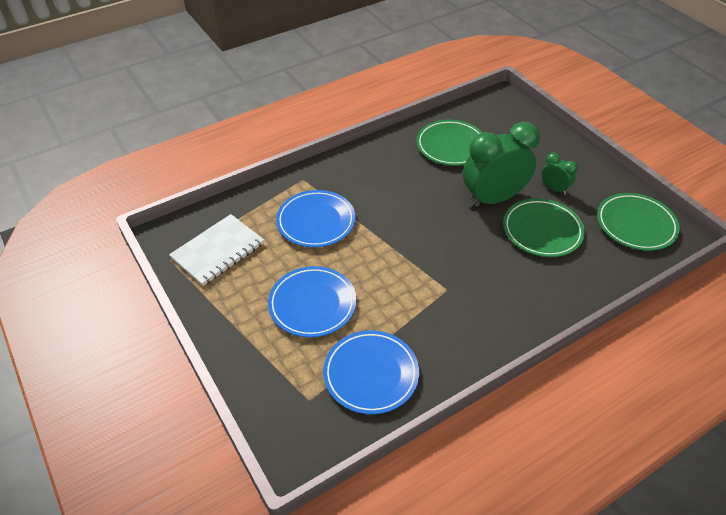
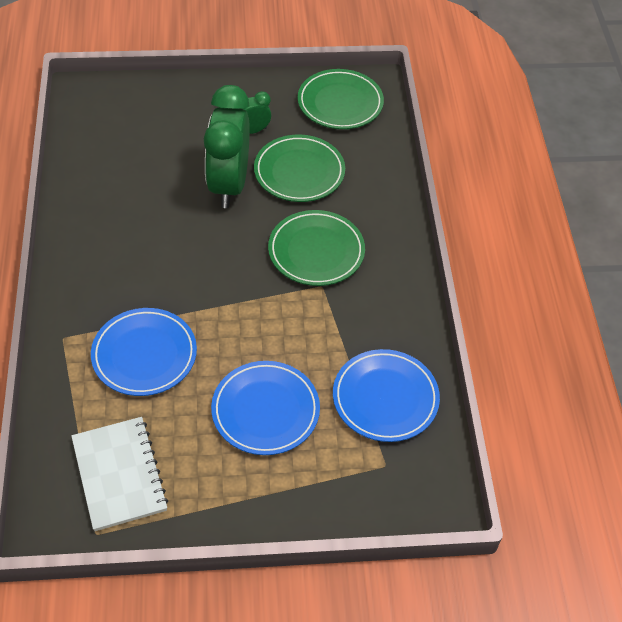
camera: 65 degrees left, 5 degrees up
(451, 146) = (122, 175): green plate -> green plate (316, 251)

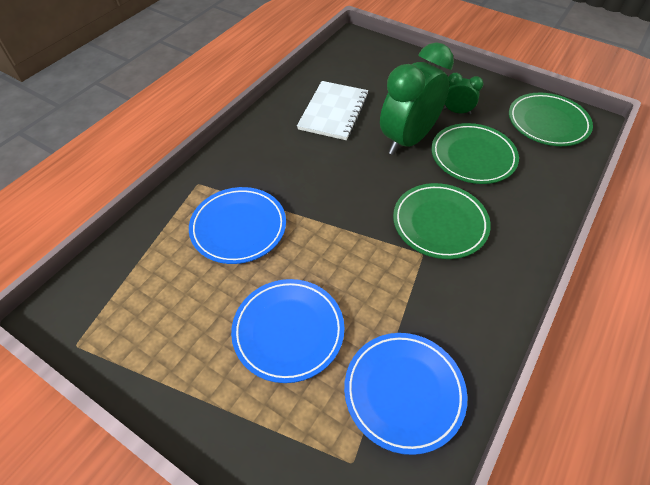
camera: 40 degrees right, 0 degrees up
(119, 474) = (136, 308): white notebook -> white notebook (333, 112)

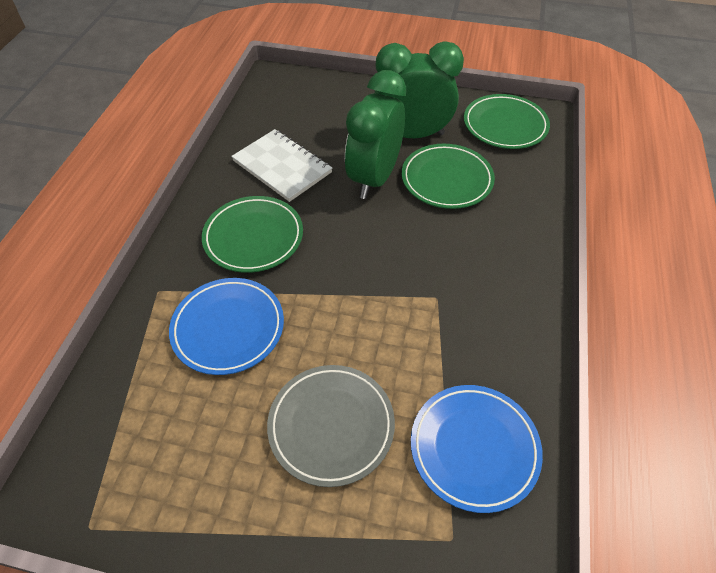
camera: 20 degrees left, 0 degrees up
(288, 331) = (331, 426): blue plate -> grey plate
(333, 112) = (282, 167): white notebook -> white notebook turned 45 degrees counterclockwise
(439, 223) = (441, 260): green plate -> green plate (253, 237)
(456, 112) = (412, 135): green clock -> green clock, size x2.12

